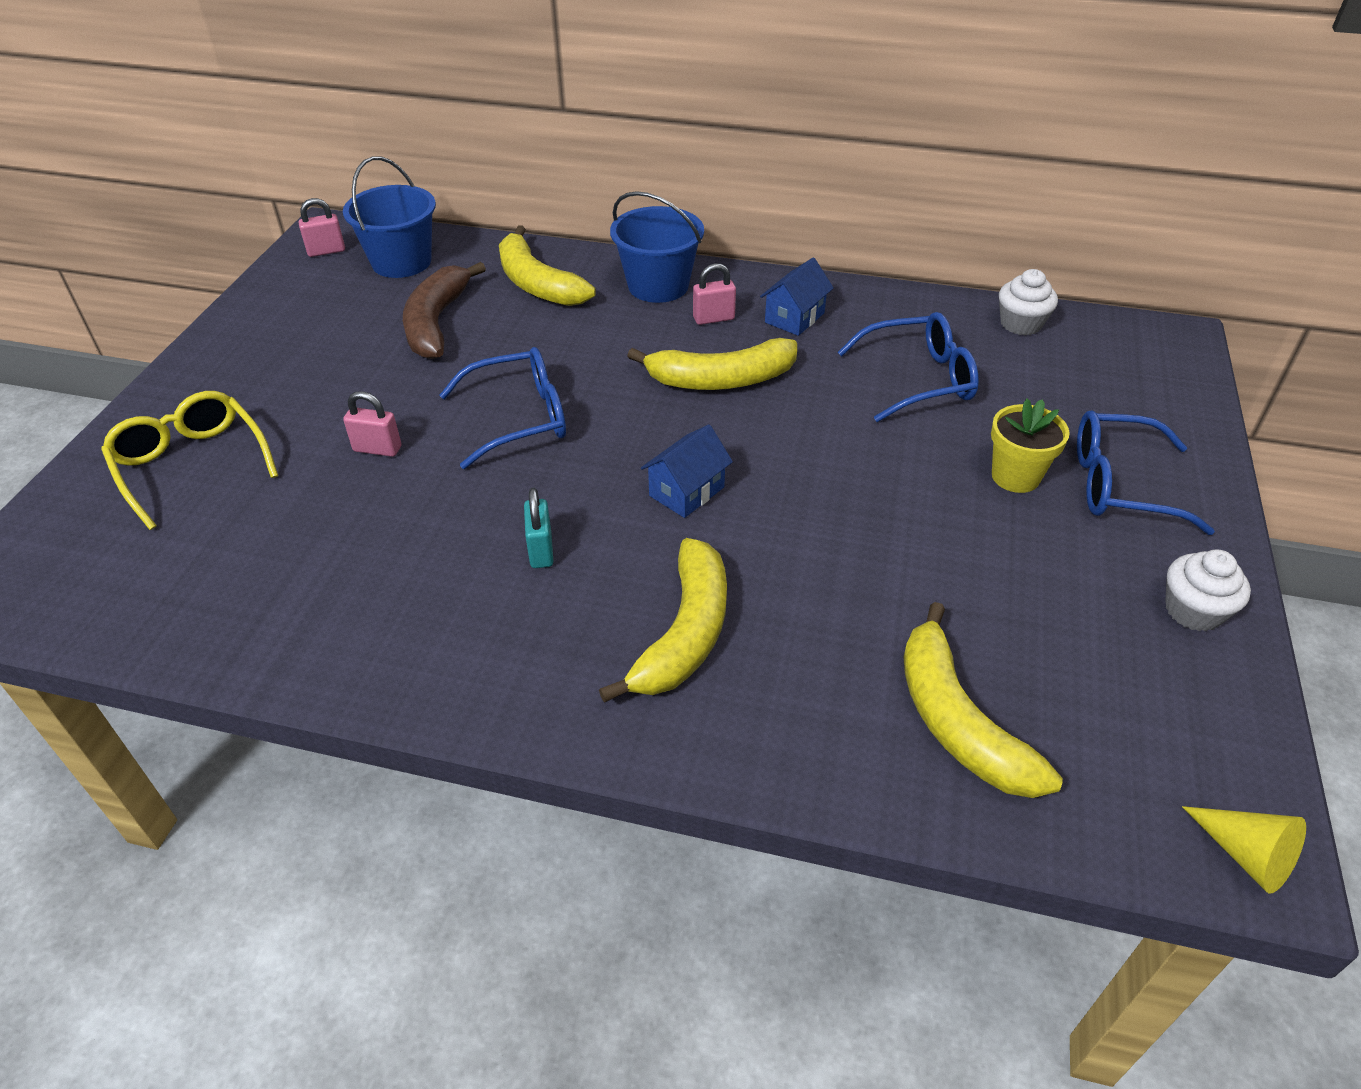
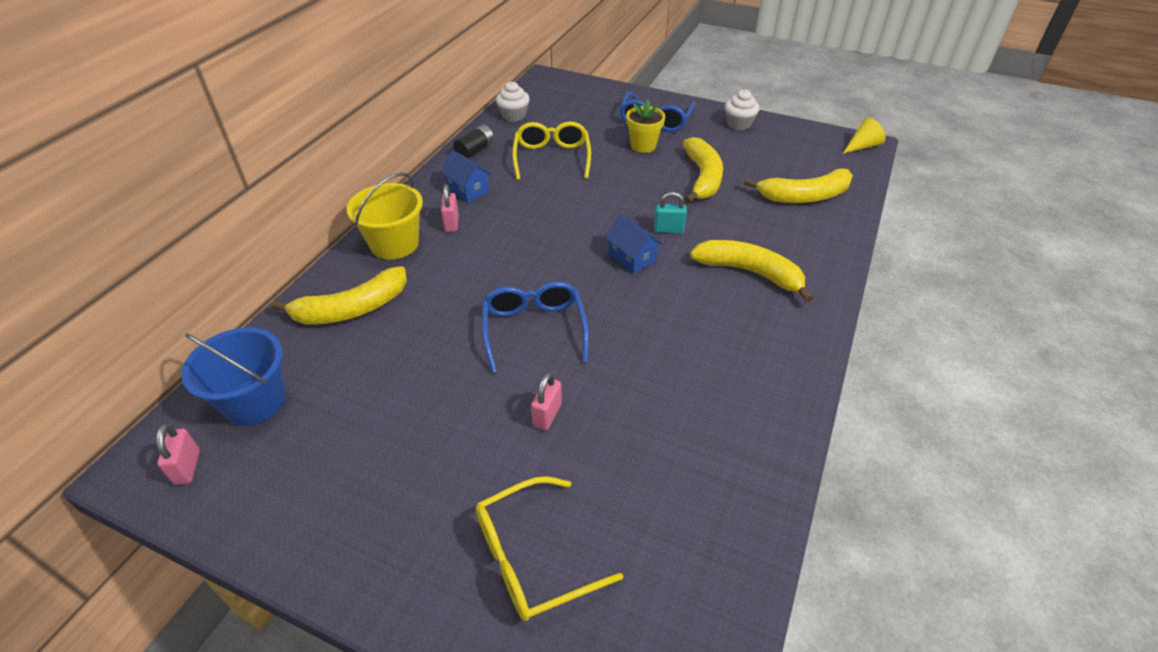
camera: 80 degrees left, 0 degrees up
(437, 322) = (378, 375): brown banana -> none
(541, 550) = (677, 326): turquoise padlock -> turquoise padlock (668, 230)
(658, 286) = (394, 244): blue bucket -> yellow bucket
(720, 379) = (523, 230): yellow banana -> yellow banana (702, 178)
(896, 306) = (475, 151): none -> black battery
(917, 379) = (552, 158): blue glasses -> yellow glasses

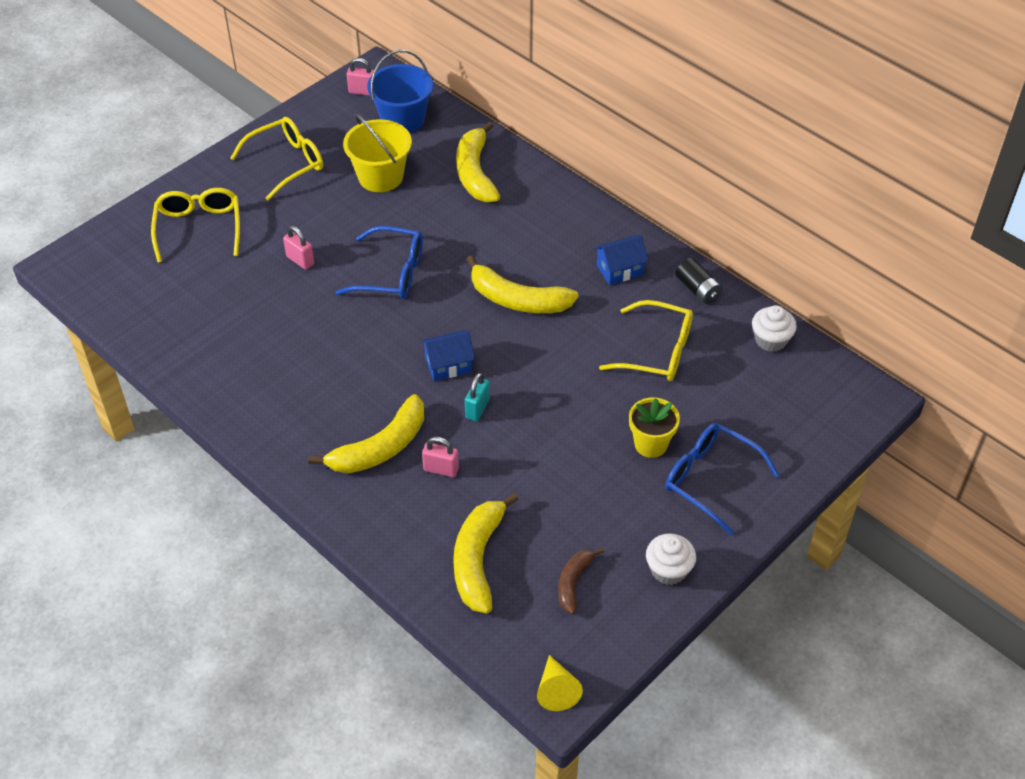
camera: 110 degrees right, 5 degrees up
(365, 502) = (286, 163): none -> yellow glasses
(394, 244) = (551, 206): yellow bucket -> yellow bucket (380, 177)
(451, 223) = (566, 248): pink padlock -> pink padlock (441, 469)
(702, 178) = (558, 476): yellow banana -> yellow banana (517, 299)
(782, 155) = (574, 582): none -> brown banana

